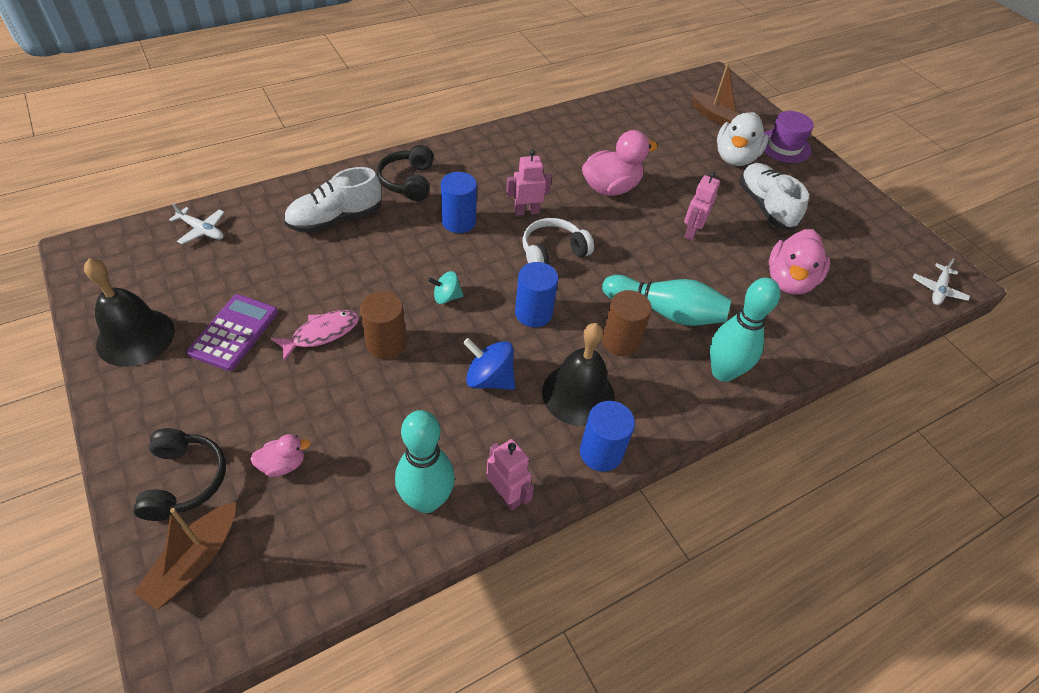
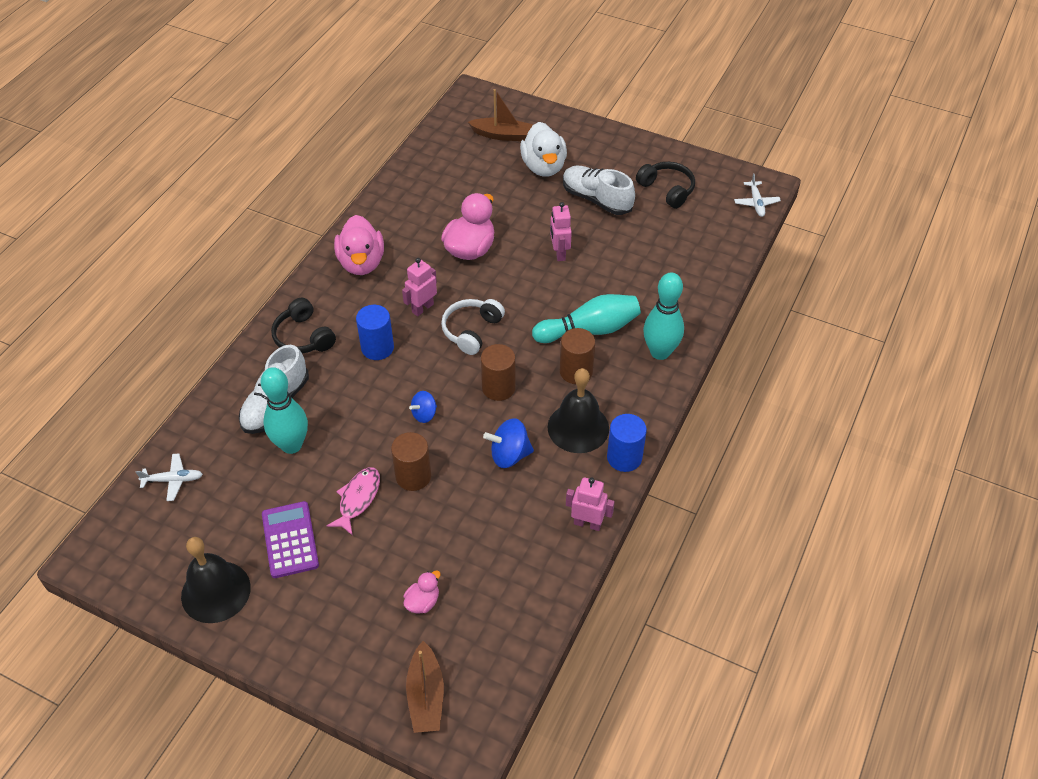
camera: 30 degrees left, 0 degrees up
(184, 480) = (365, 656): black headphones -> black headphones (667, 189)
(426, 500) = (540, 560): turquoise bowling pin -> turquoise bowling pin (291, 445)
(446, 297) = (424, 414): turquoise spinning top -> blue spinning top
(533, 313) = (498, 388): blue cylinder -> brown cylinder
(784, 146) = (573, 135): purple hat -> none
(789, 281) = (655, 254): pink duck -> pink duck (361, 263)

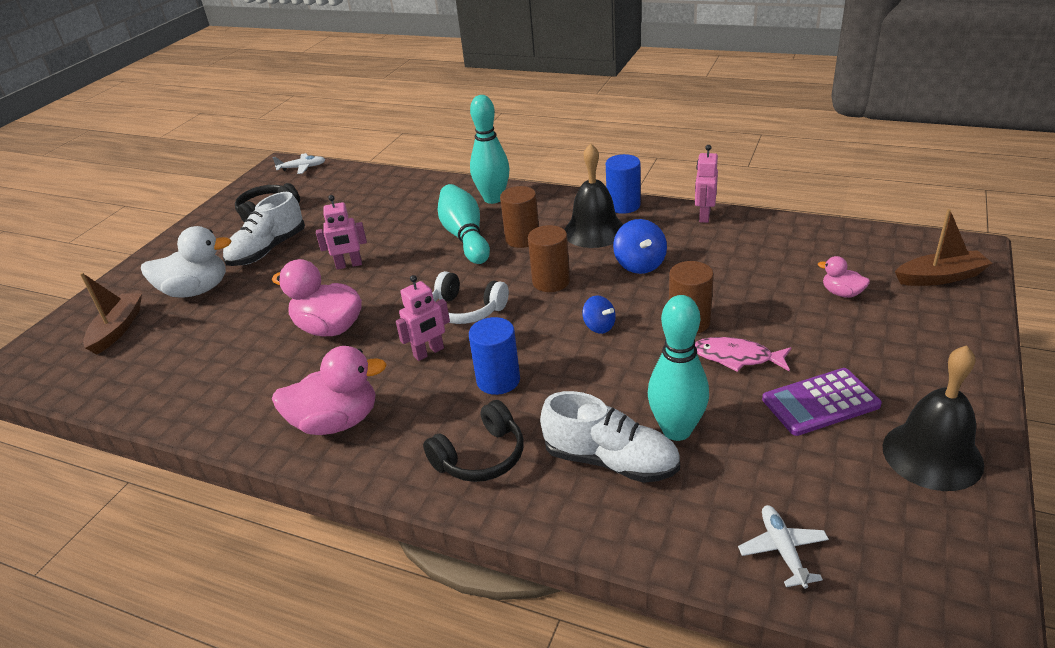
camera: 90 degrees left, 15 degrees down
(422, 308) = (429, 352): pink robot -> pink robot turned 75 degrees counterclockwise

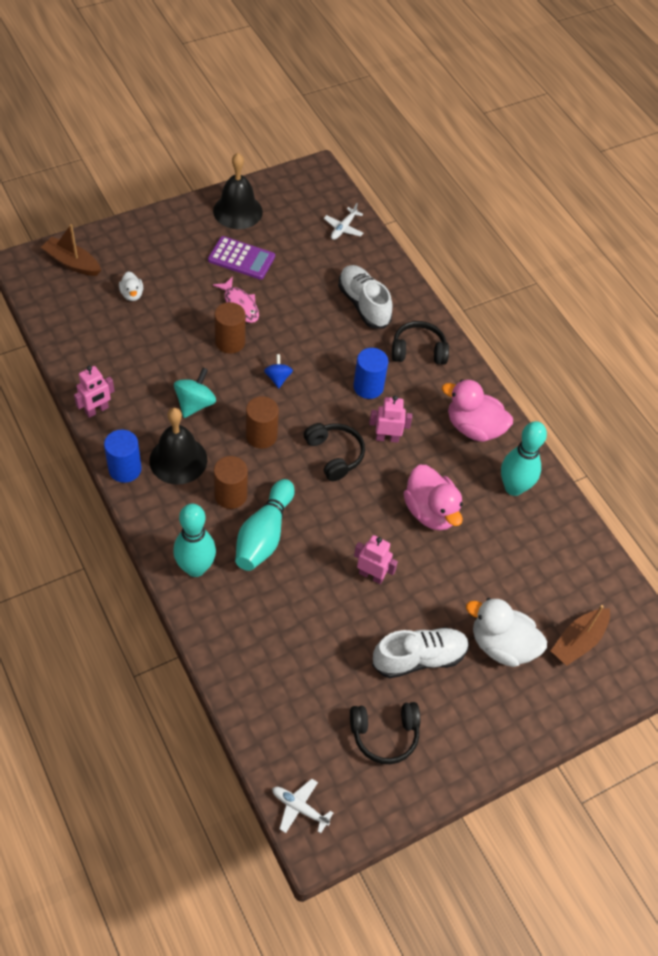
camera: 150 degrees left, 20 degrees up
(467, 310) = (334, 455): white headphones -> black headphones
(639, 265) = (195, 404): blue spinning top -> turquoise spinning top
(676, 430) = (318, 295): turquoise bowling pin -> turquoise bowling pin (513, 487)
(842, 293) = (132, 294): pink duck -> white duck

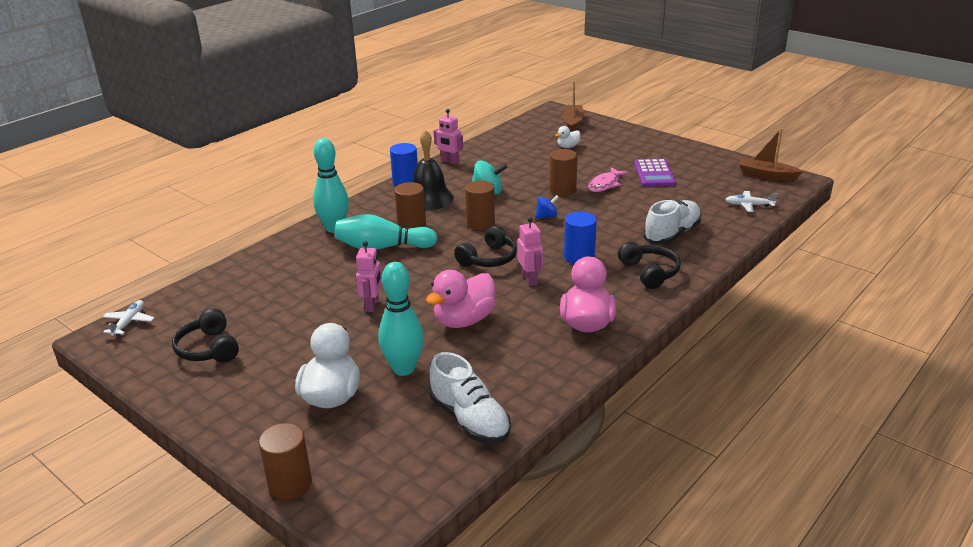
camera: 75 degrees right, 25 degrees down
(237, 211) = (702, 161): black bell -> none
(419, 658) = (295, 350): white shoe -> white shoe (470, 419)
(513, 487) = (531, 364): turquoise bowling pin -> turquoise bowling pin (403, 369)
(578, 641) = (361, 450): brown boat -> brown boat (766, 175)
(601, 701) = (290, 484): none -> brown cylinder

